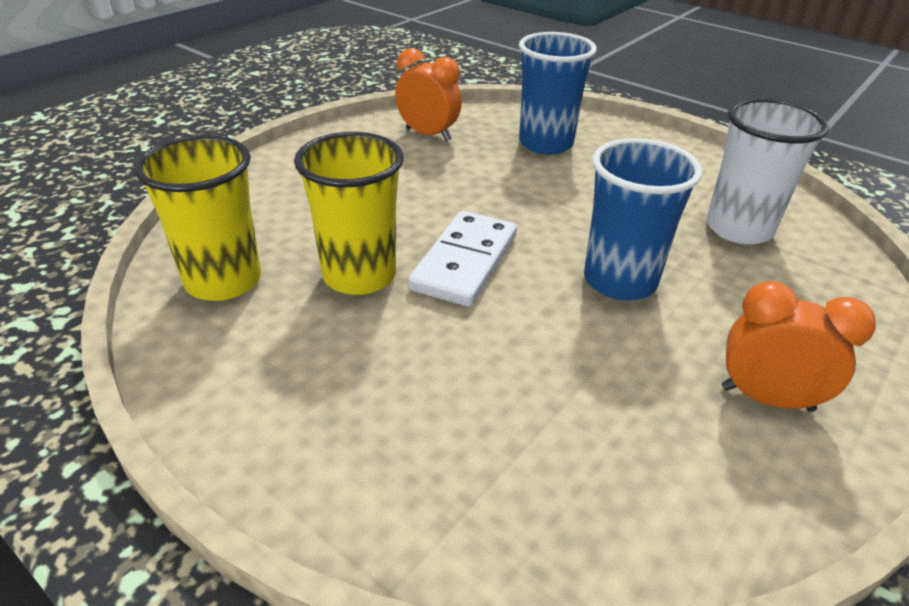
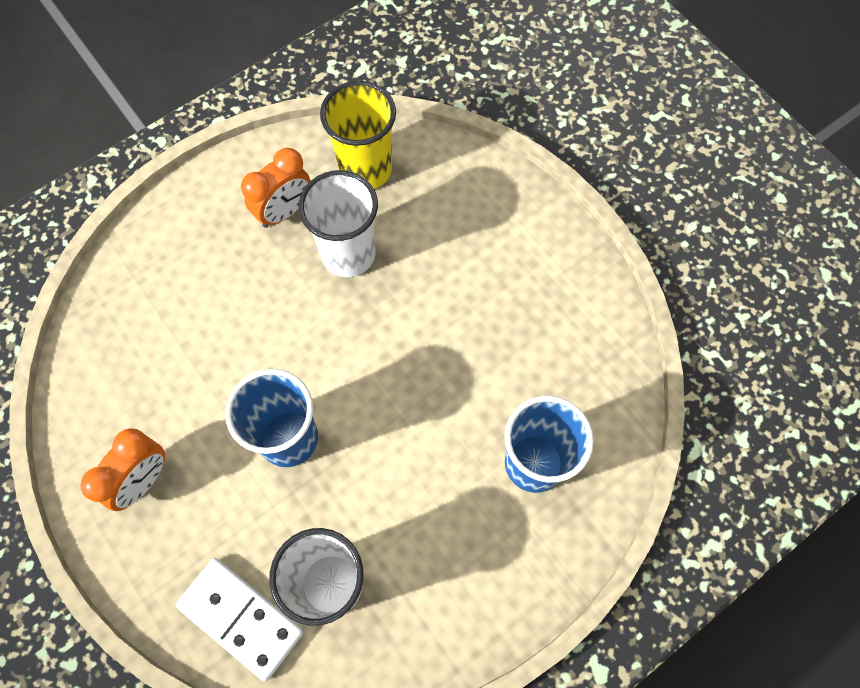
camera: 105 degrees right, 30 degrees up
(359, 275) = (348, 254): yellow cup -> white cup
(428, 135) = (574, 348): orange clock -> orange clock (284, 211)
(464, 262) = (345, 329): white domino -> white domino (241, 618)

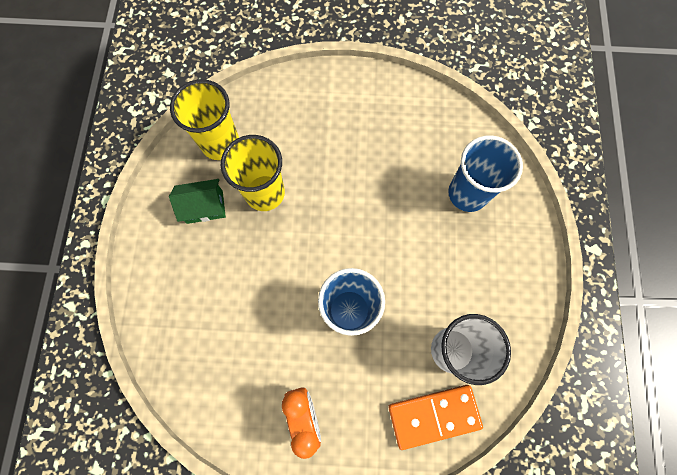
camera: 50 degrees left, 5 degrees up
(241, 618) = (433, 415): white domino -> orange domino
(284, 211) = (205, 207): orange clock -> green house
(348, 254) = (265, 193): white cup -> yellow cup

